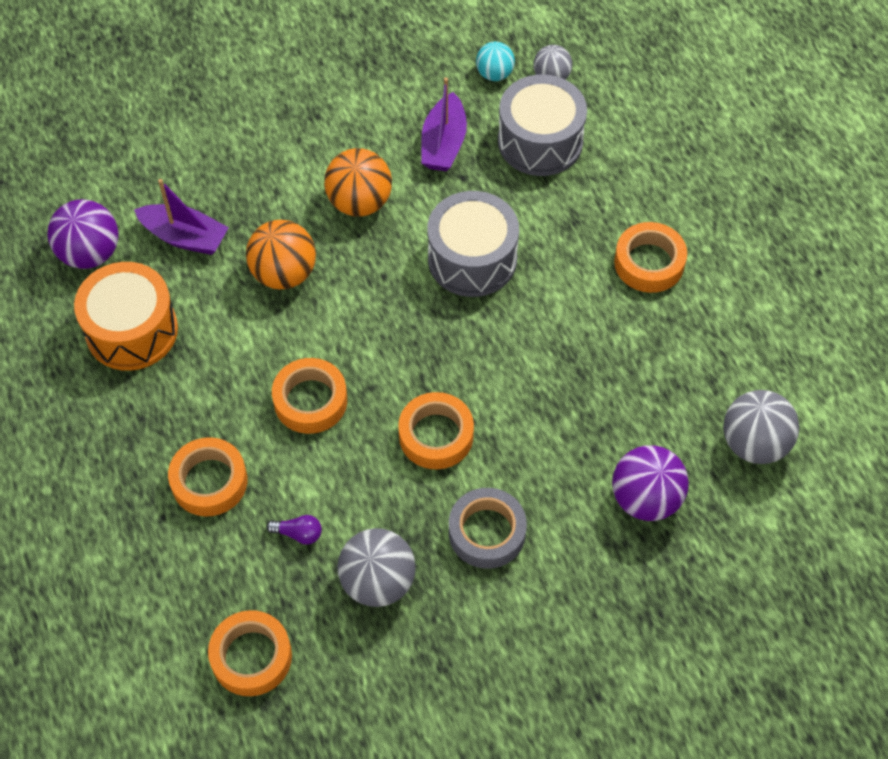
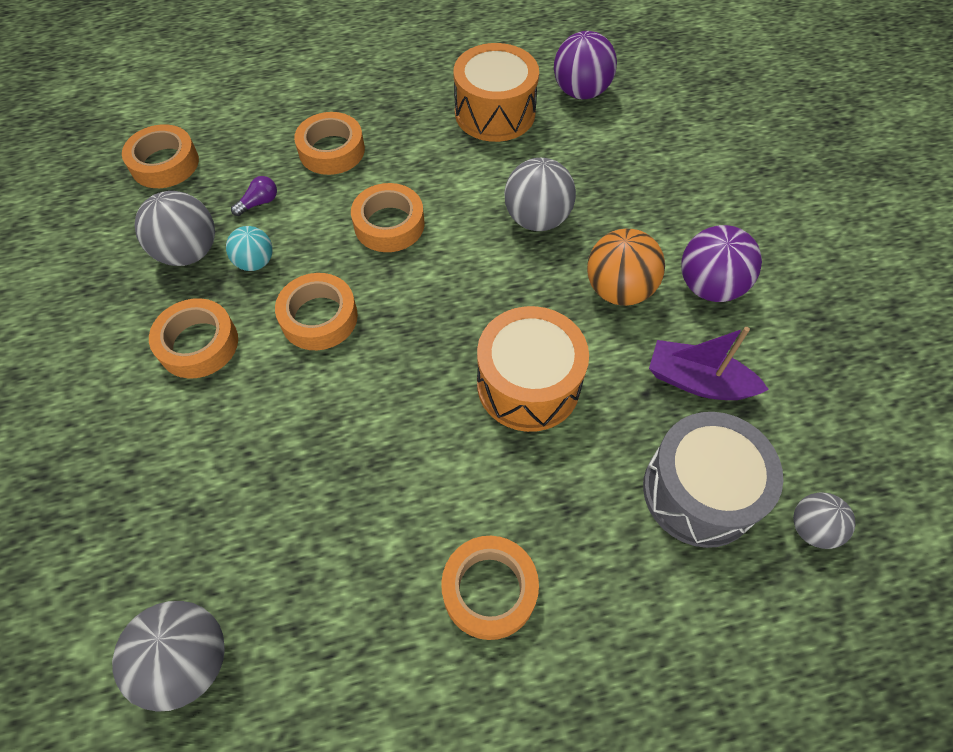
camera: 100 degrees right, 0 degrees up
(185, 237) = (590, 152): purple boat -> none
(284, 273) = (537, 219): orange ball -> grey ball
(298, 533) = (259, 203): purple light bulb -> purple light bulb turned 150 degrees counterclockwise
(472, 259) = (528, 384): grey drum -> orange drum
(487, 532) = (198, 344): grey tape -> orange tape
(494, 74) = (812, 457): turquoise ball -> turquoise ball (255, 262)
(645, 498) = (170, 505): purple ball -> purple ball (709, 286)

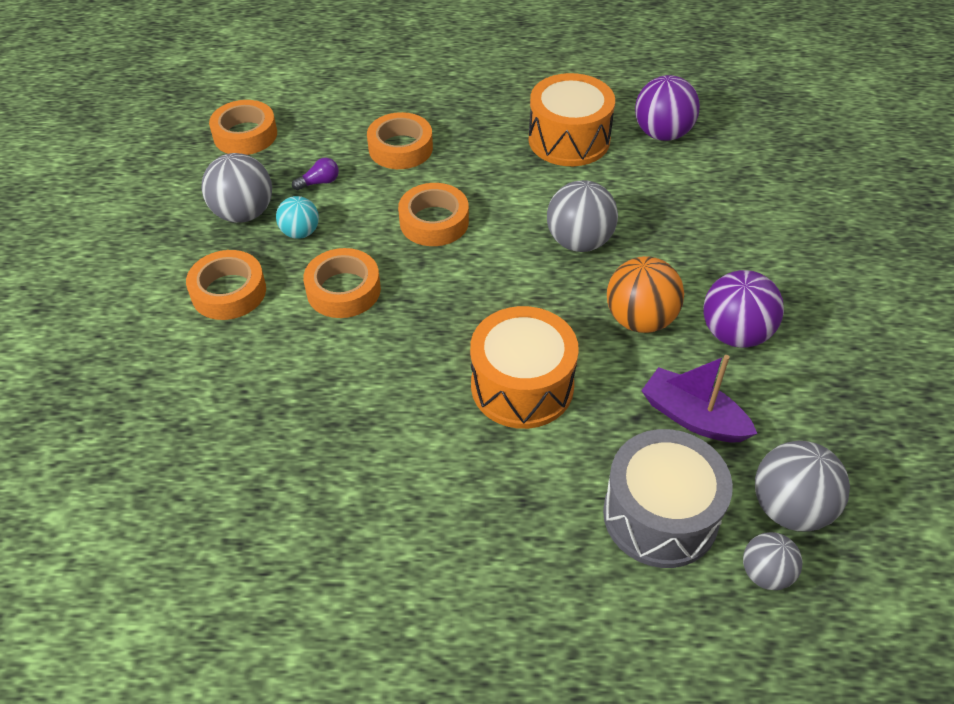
camera: 15 degrees right, 10 degrees down
(189, 660) = (142, 547): grey ball -> grey ball (790, 508)
(489, 590) = (427, 553): orange tape -> none

